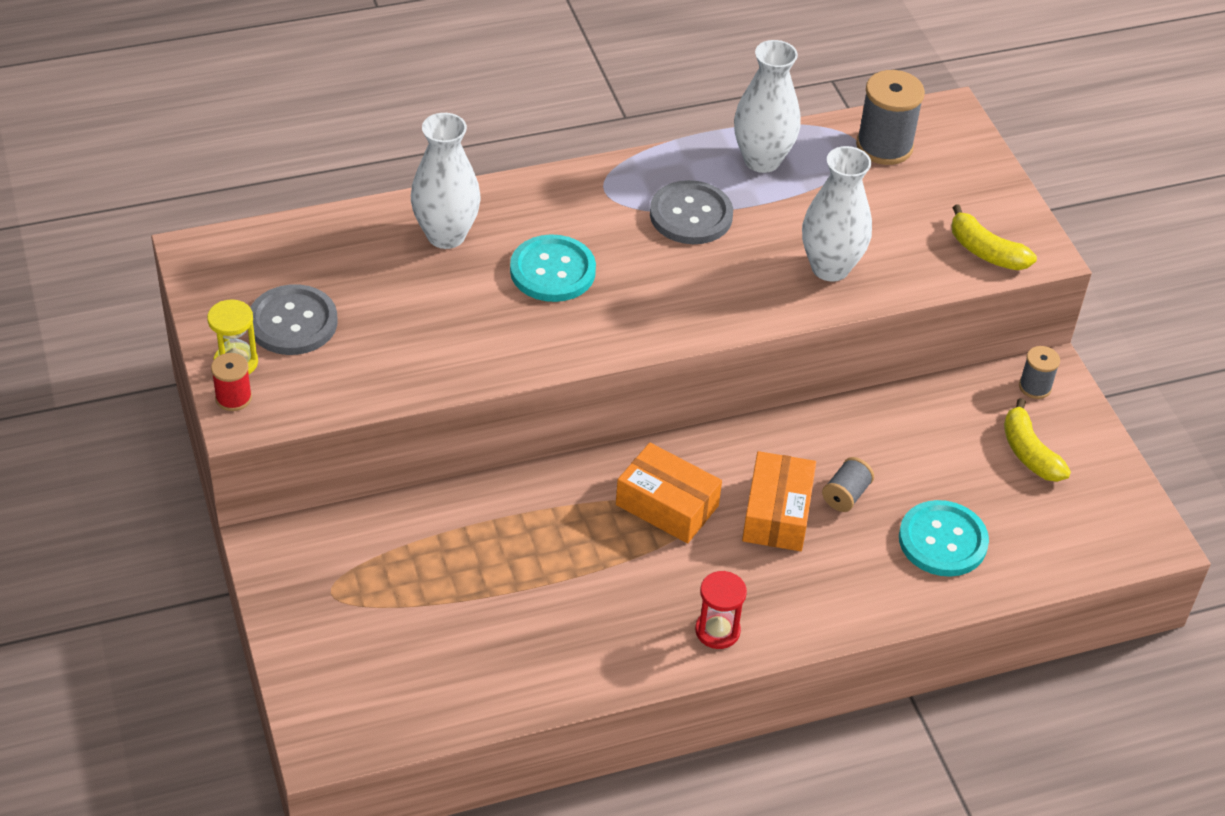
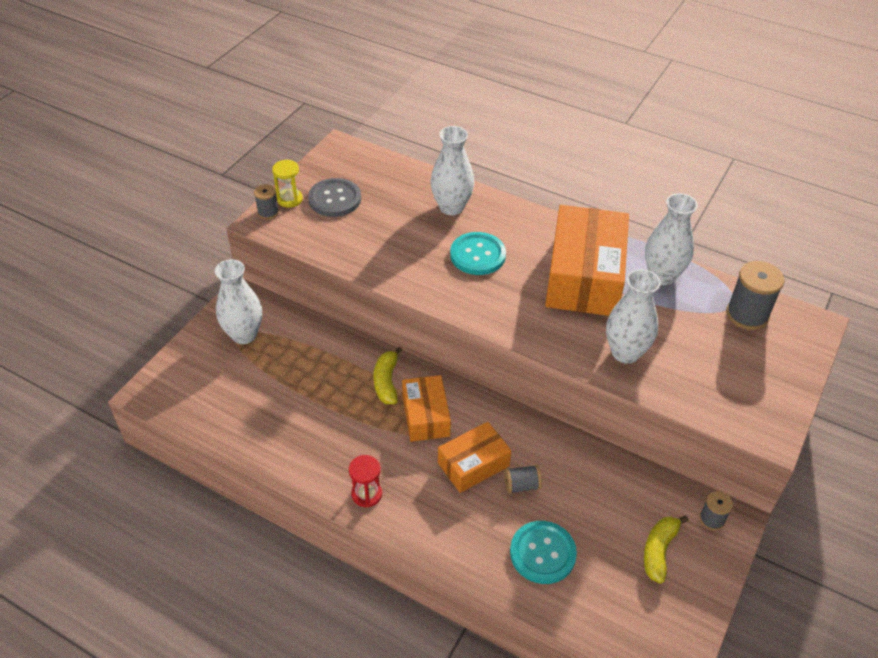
camera: 50 degrees right, 0 degrees up
(233, 398) = (268, 212): red spool -> grey spool
(340, 585) = (244, 335): none -> white vase
(691, 215) = (584, 276): grey button -> orange box
(985, 251) = (734, 410): yellow banana -> yellow banana (386, 382)

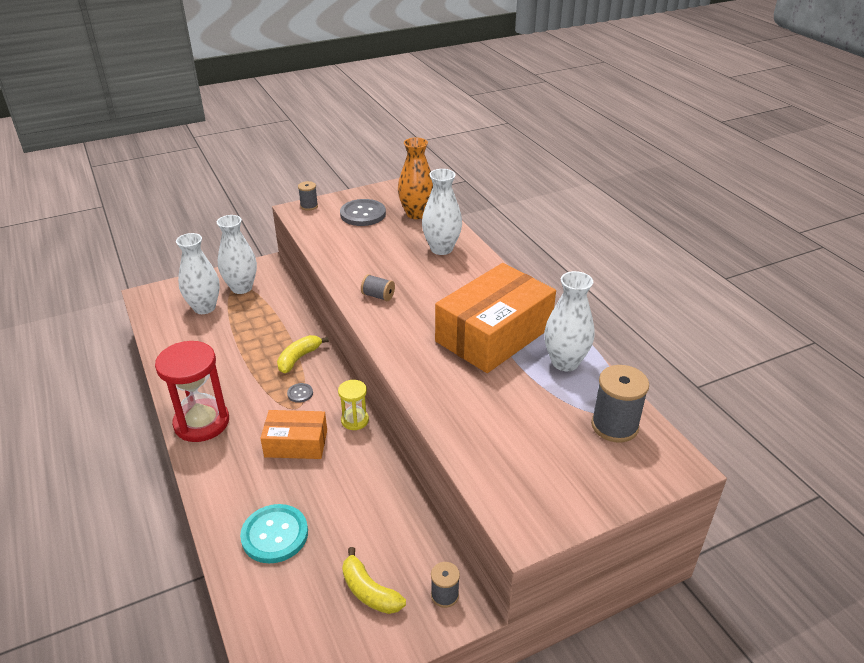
camera: 35 degrees right, 10 degrees down
(290, 199) = (332, 204): yellow hourglass -> yellow hourglass (355, 420)
(366, 494) = (201, 422): red hourglass -> red hourglass, size x1.96
(387, 177) = (416, 214): none -> orange vase
(425, 416) = (300, 393): orange box -> grey button
(477, 255) = (424, 286): turquoise button -> none
(521, 485) = (315, 477): grey spool -> grey spool (378, 296)
(625, 353) = (463, 402): white vase -> white vase (204, 308)
(659, 551) = (369, 591): yellow banana -> yellow banana turned 105 degrees counterclockwise

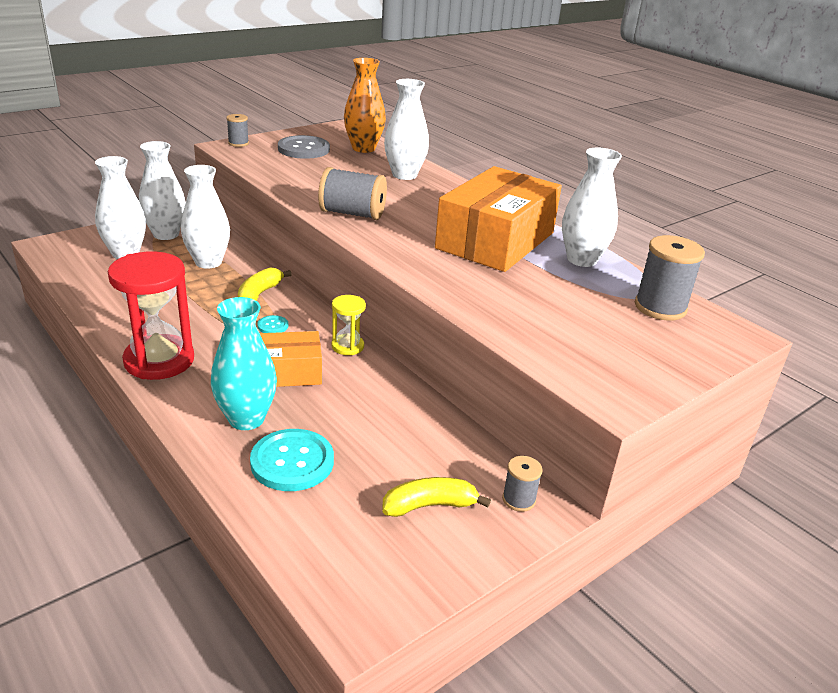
camera: 15 degrees left, 5 degrees down
(252, 488) = (246, 419): none -> turquoise vase
(267, 320) = (208, 262): none -> white vase
(300, 393) = (273, 326): grey button -> turquoise button
(369, 591) = (429, 505): yellow banana -> yellow banana turned 135 degrees clockwise
(378, 296) = (352, 214): grey spool -> grey spool, size x1.81

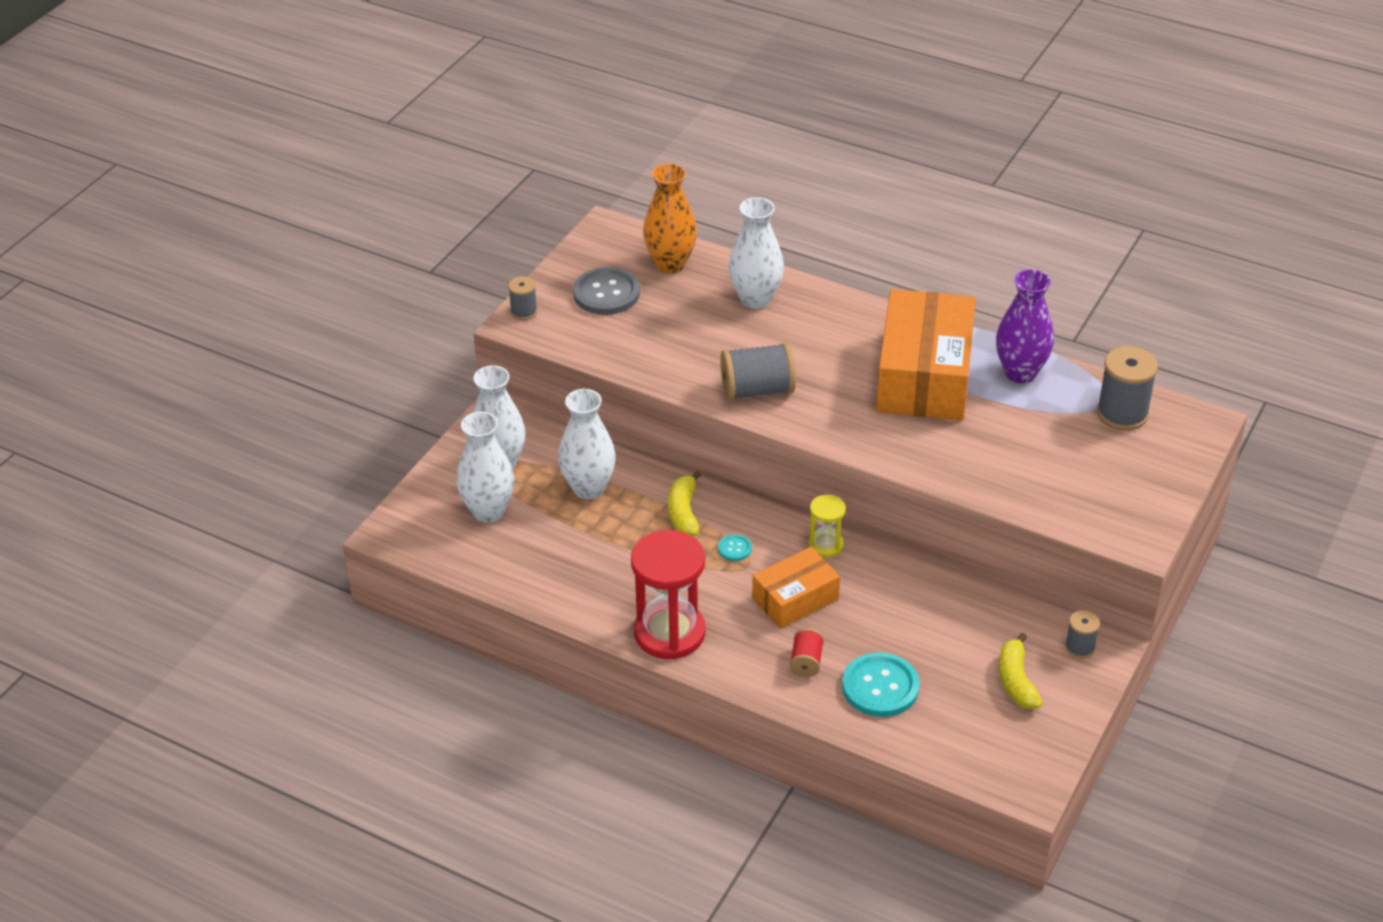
camera: 20 degrees left, 10 degrees up
(246, 419) = (806, 662): turquoise vase -> red spool
(429, 505) = (1016, 681): yellow banana -> yellow banana turned 60 degrees counterclockwise
(582, 260) = (1020, 373): white vase -> purple vase

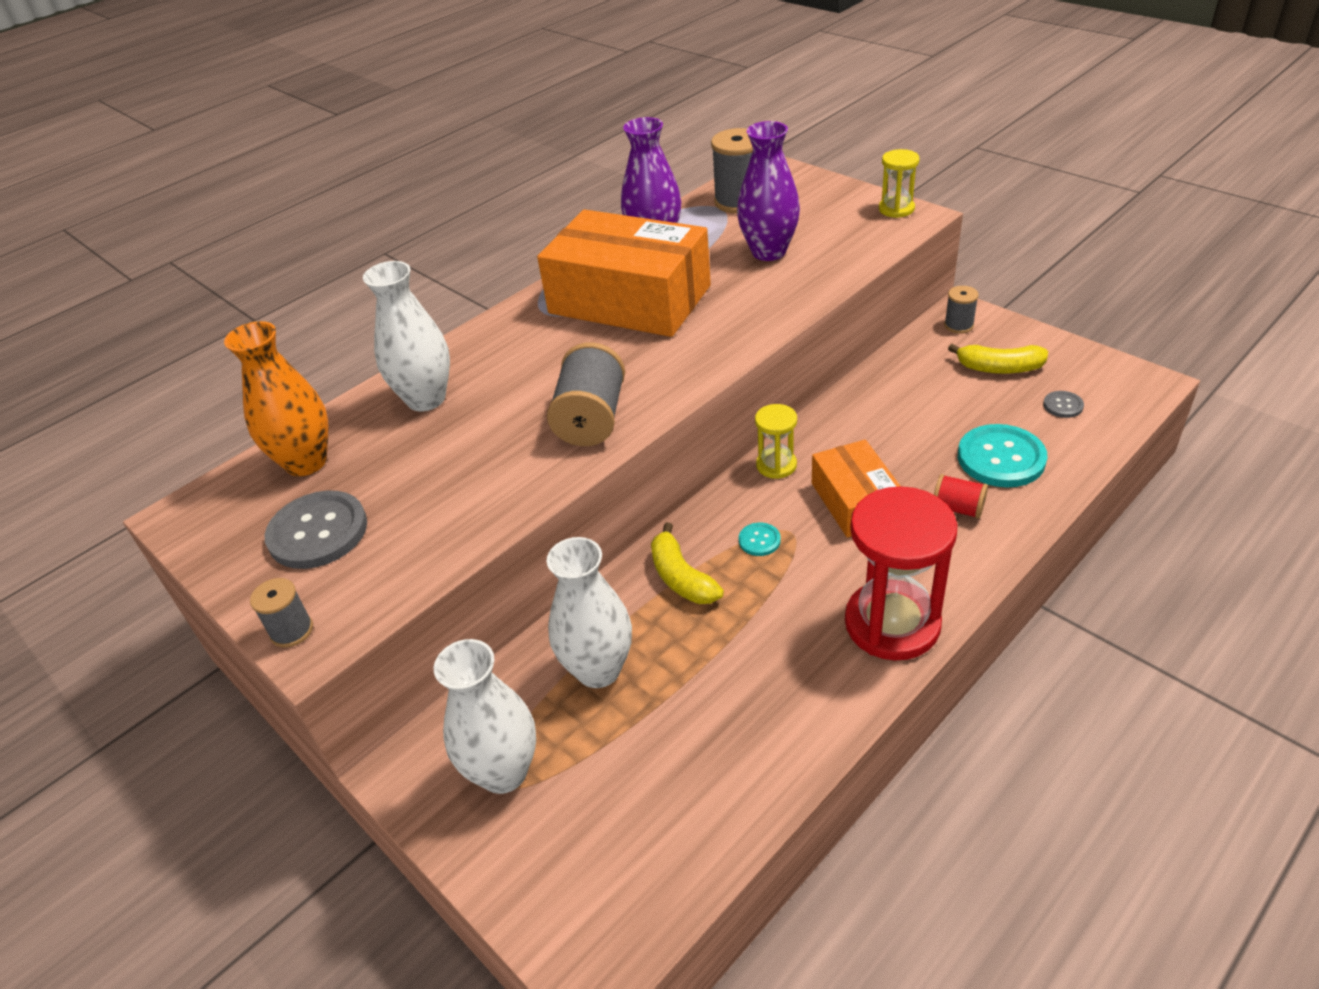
camera: 70 degrees left, 0 degrees up
(488, 511) = (598, 802): white vase -> none
(684, 512) = (681, 577): yellow banana -> yellow banana turned 45 degrees clockwise
(972, 728) = (1063, 405): none -> grey button
(1033, 448) = (768, 252): none -> purple vase
(1149, 527) = (896, 209): none -> yellow hourglass

